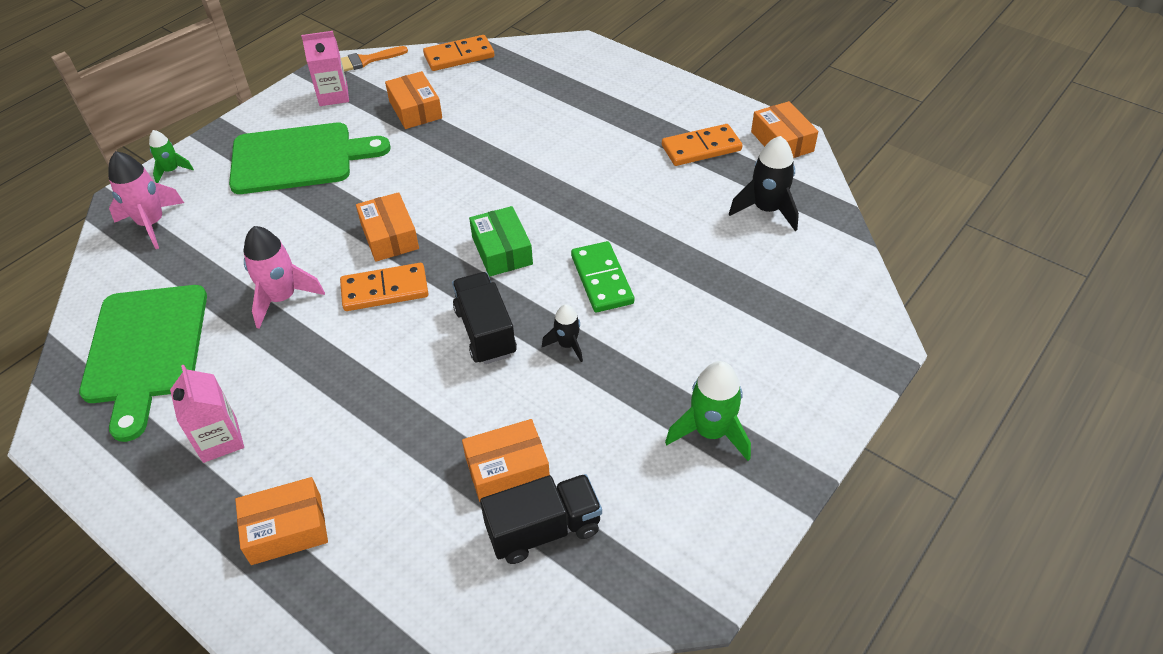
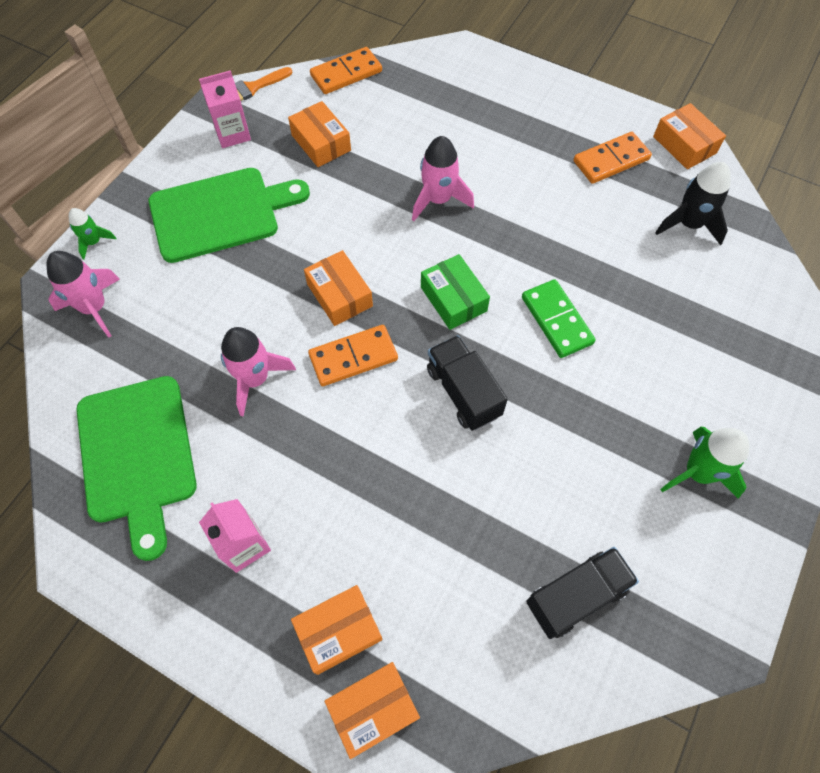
camera: 10 degrees left, 15 degrees up
(507, 469) = (525, 538): orange box -> orange box (373, 709)
(514, 166) = (438, 200): none -> pink rocket
(567, 345) = (544, 396): black rocket -> none

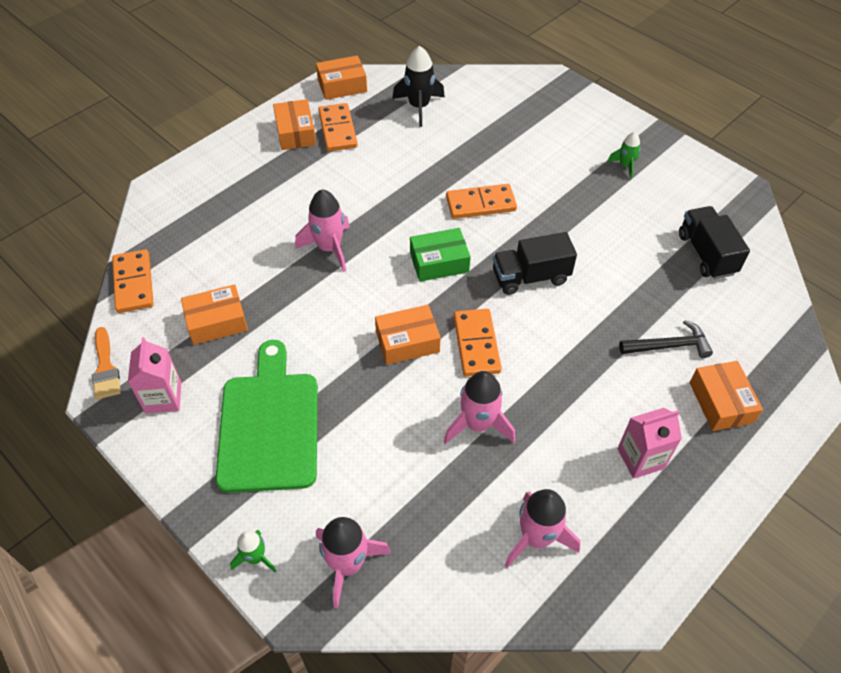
camera: 75 degrees left, 10 degrees down
(137, 455) = (536, 538): green cutting board -> pink rocket
(373, 709) = (781, 391): orange box -> orange box (295, 133)
(407, 561) = (668, 346): none -> black hammer
(556, 320) = (481, 204): green domino -> orange domino
(698, 472) = (625, 165): green rocket -> green rocket, size x0.58

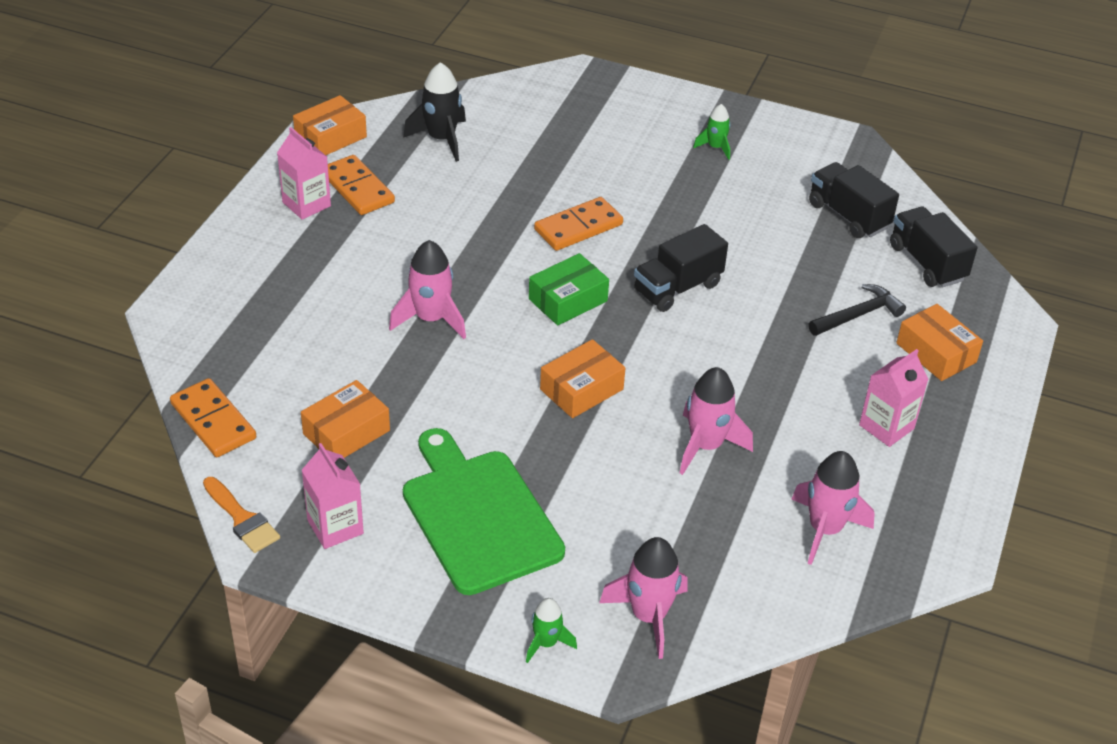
camera: 25 degrees left, 10 degrees down
(295, 133) = (306, 204): orange box -> pink carton
(476, 344) = (658, 370): orange domino -> none
(754, 316) = (927, 263): none -> black truck

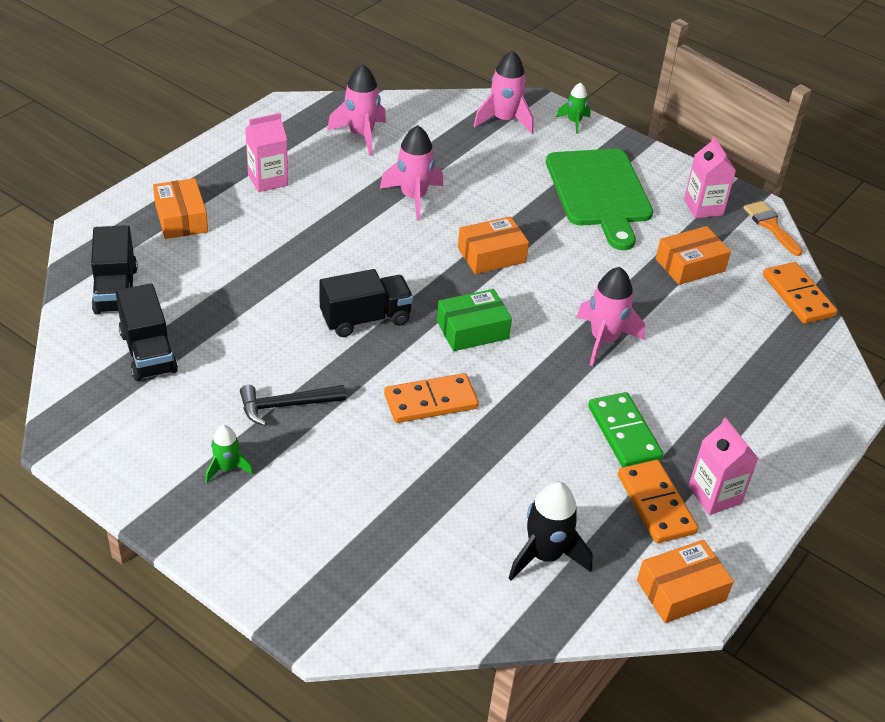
camera: 165 degrees left, 0 degrees up
(394, 237) = (624, 433): none -> green domino
(858, 315) = (220, 260): black hammer -> black hammer (286, 405)

